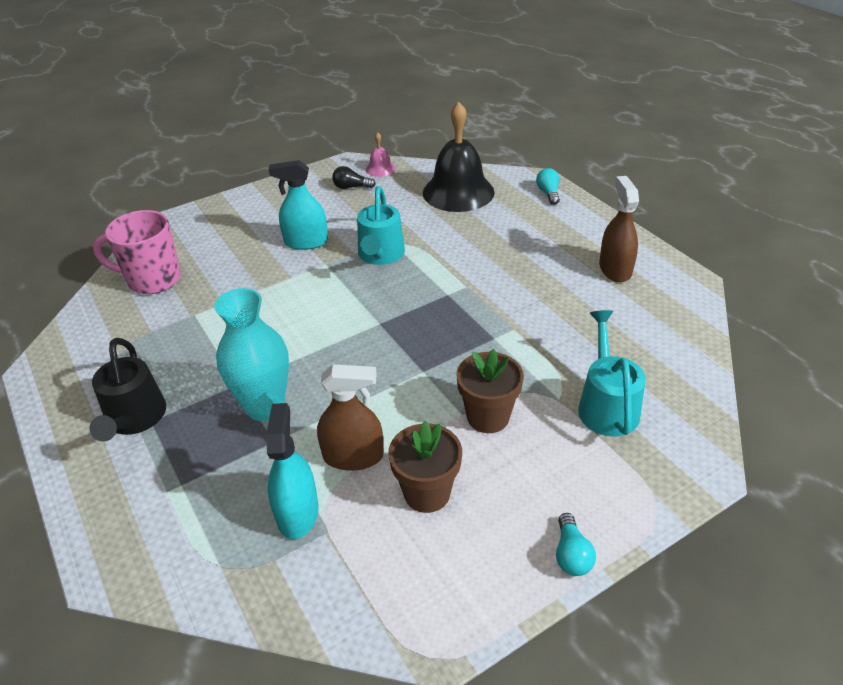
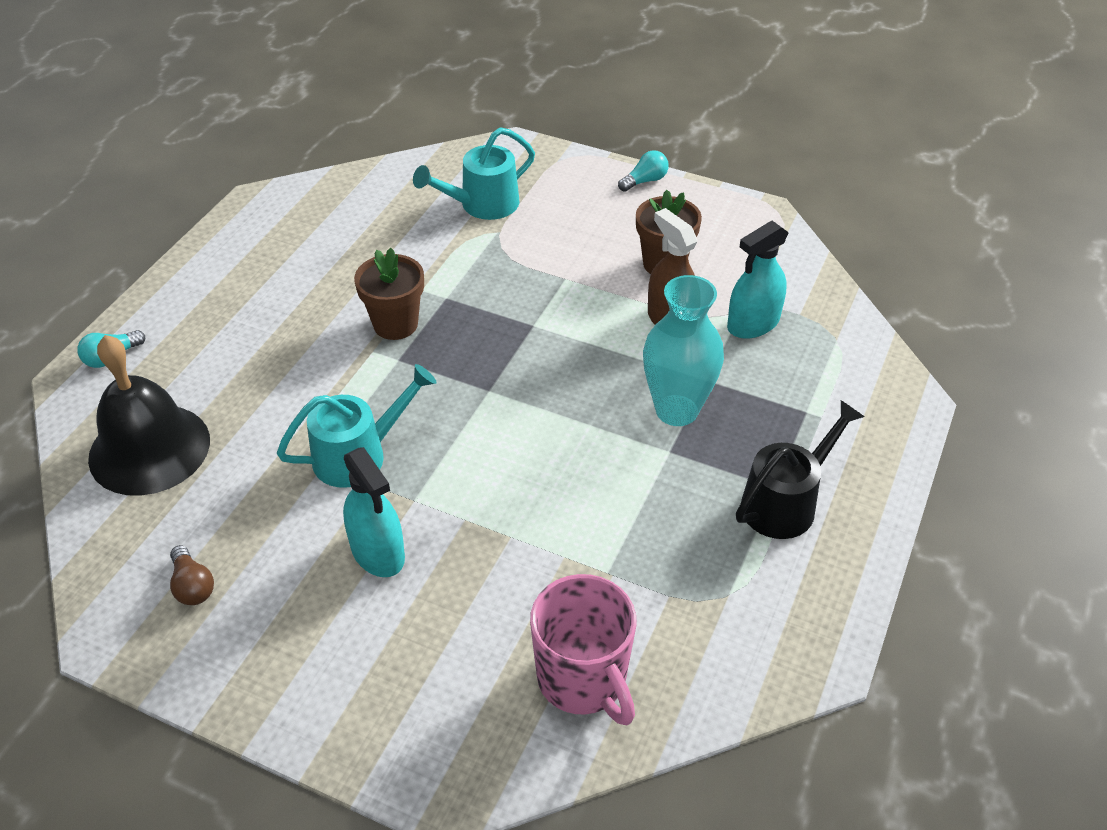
camera: 125 degrees left, 5 degrees up
(351, 187) = (192, 586): black light bulb -> brown light bulb
(380, 169) = (112, 580): pink bell -> none
(488, 417) = (555, 263): brown flower pot -> brown flower pot (395, 324)
(615, 269) = (265, 254): brown spray bottle -> none

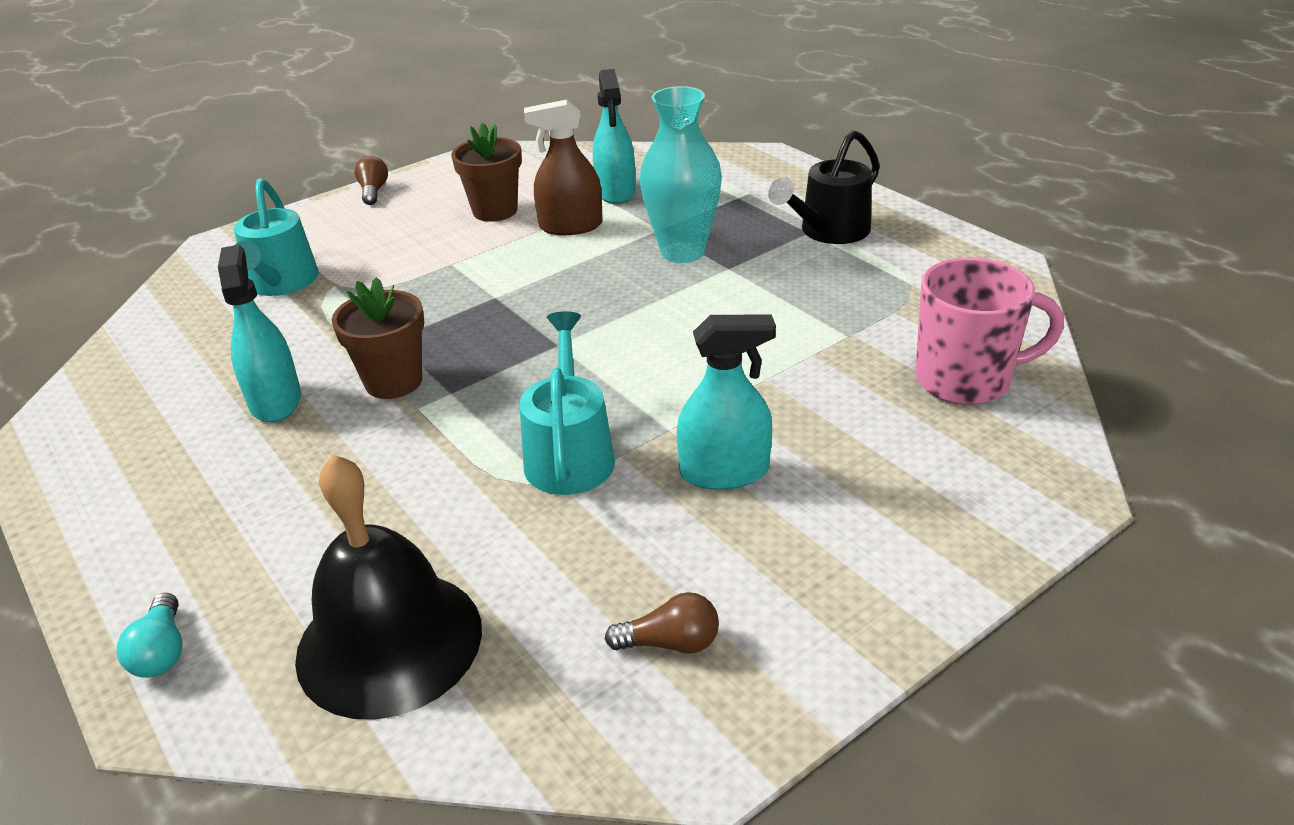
camera: 60 degrees left, 10 degrees down
(345, 279) = (275, 401): none -> turquoise spray bottle
(645, 181) = (373, 191): turquoise light bulb -> brown light bulb
(786, 502) = (828, 232): black watering can -> black watering can turned 120 degrees counterclockwise

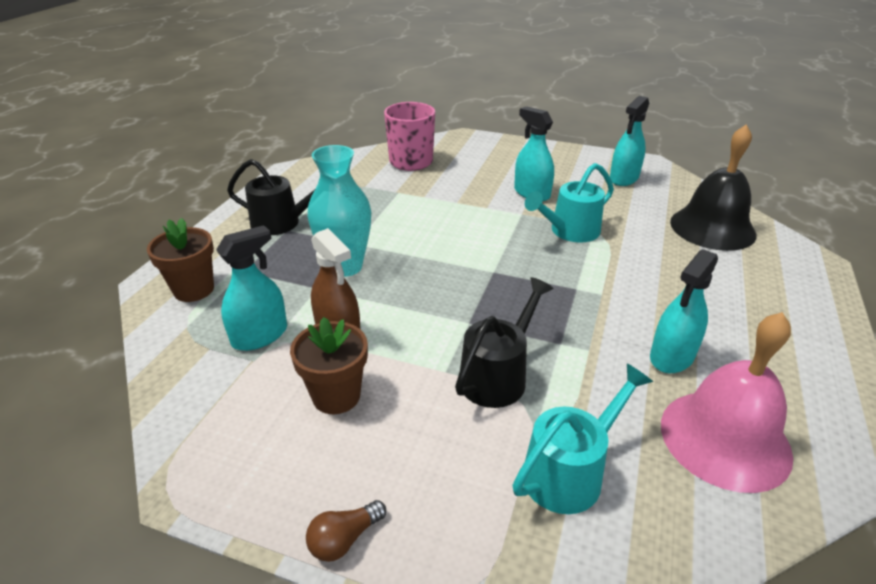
camera: 125 degrees left, 0 degrees up
(162, 651) = (809, 277): turquoise light bulb -> none
(175, 373) = (725, 438): none -> pink bell
(393, 382) = (595, 316): brown flower pot -> brown flower pot (194, 289)
(409, 288) = (498, 375): none -> black watering can
(670, 643) = (624, 178): brown light bulb -> turquoise spray bottle

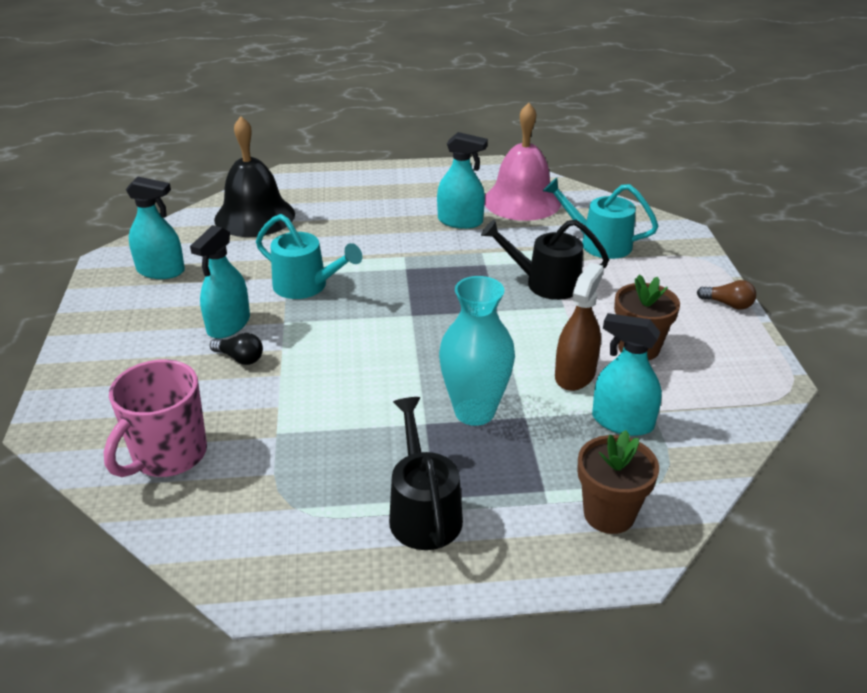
camera: 115 degrees left, 0 degrees up
(486, 192) = (240, 358): none -> black light bulb

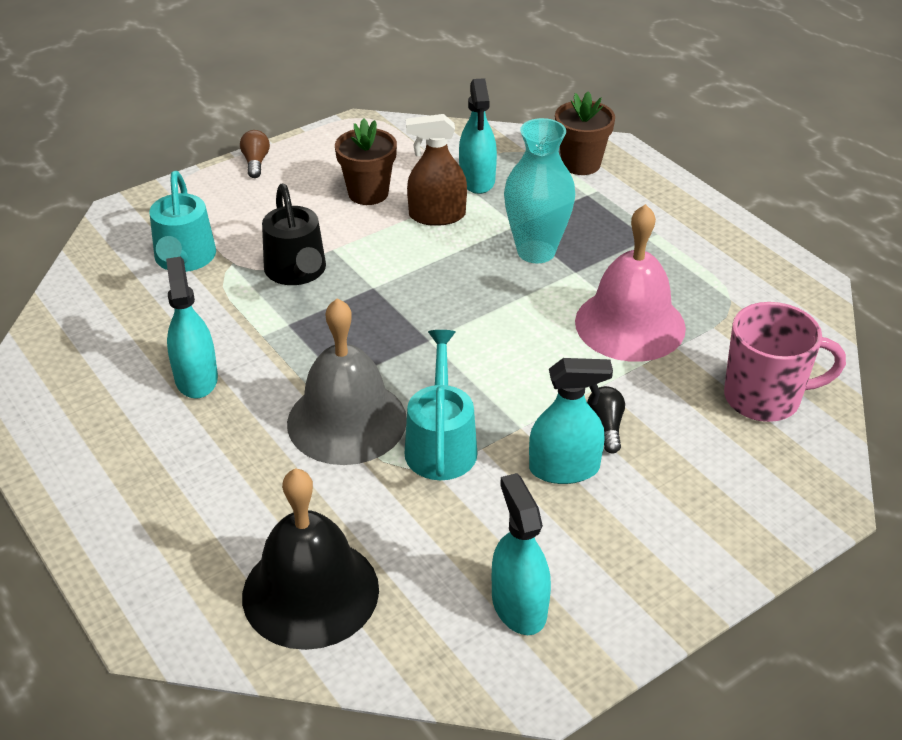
camera: 120 degrees left, 5 degrees up
(365, 260) = (347, 421): none -> grey bell
(423, 511) = (665, 239): black watering can -> none
(522, 201) = (107, 345): pink bell -> pink bell (630, 324)

